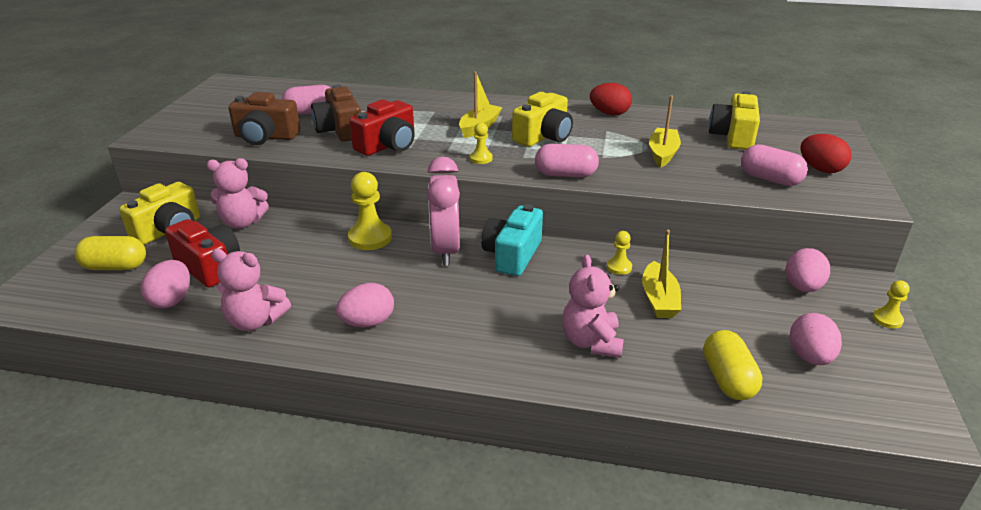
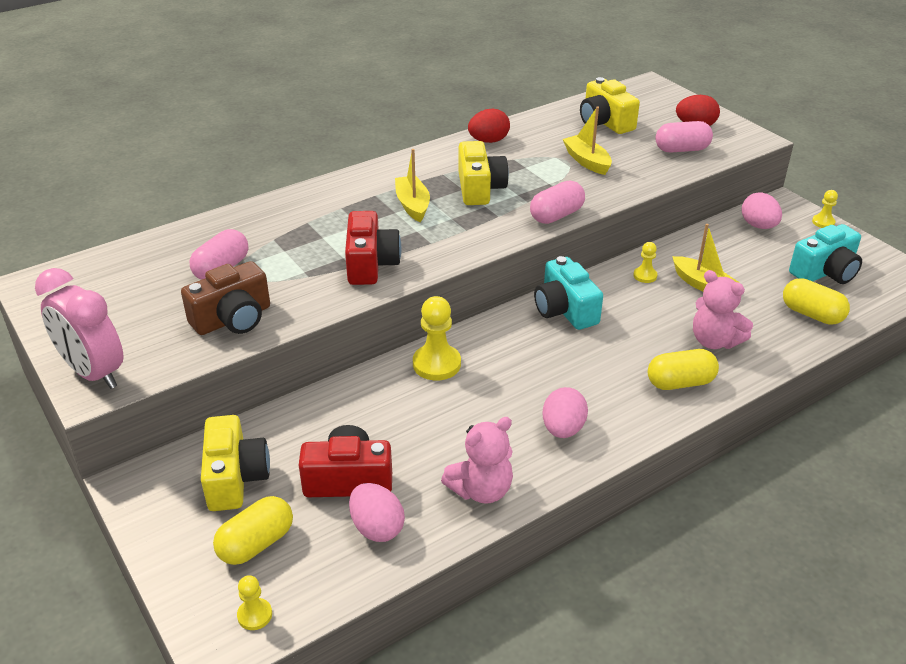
camera: 45 degrees left, 5 degrees up
(242, 222) = (294, 423): pink teddy bear -> none
(340, 130) = (293, 272): brown camera -> none
(445, 250) = (513, 337): pink clock -> pink clock (94, 373)
(481, 158) = (471, 235): yellow pawn -> yellow pawn (255, 615)
(506, 351) = (680, 383): none -> yellow capsule
(809, 357) = (825, 272): pink egg -> turquoise camera

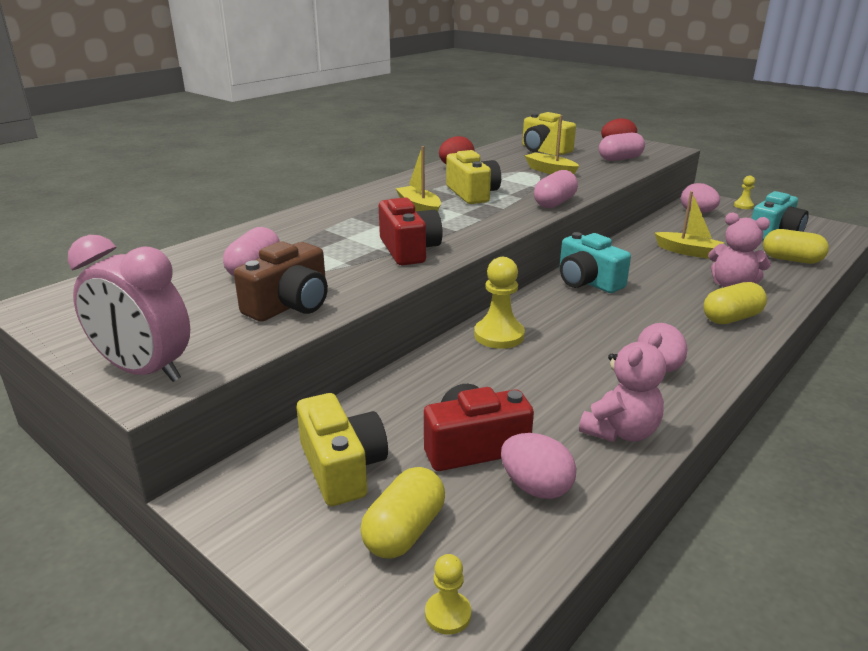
camera: 15 degrees left, 10 degrees down
(645, 276) = (636, 252): yellow pawn -> none

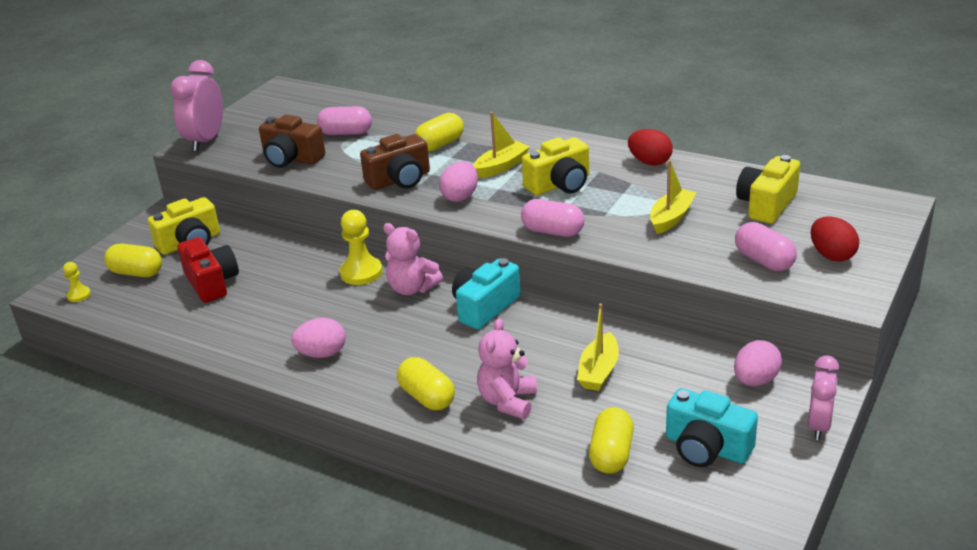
camera: 80 degrees right, 5 degrees up
(344, 227) = (440, 144): none -> yellow capsule
(409, 250) = (399, 180): red camera -> brown camera
(536, 487) = (171, 310): pink egg -> pink egg (460, 196)
(620, 431) = (230, 339): pink teddy bear -> pink teddy bear (412, 288)
(743, 206) = (819, 425): yellow pawn -> pink clock

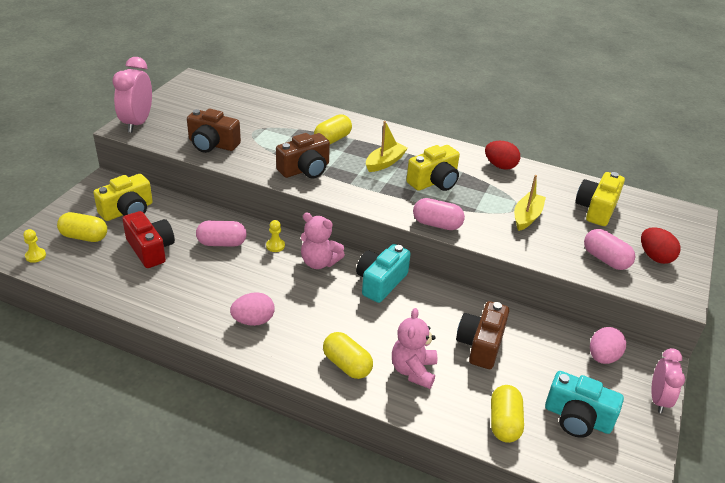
camera: 10 degrees left, 5 degrees up
(346, 133) = (254, 124): pink capsule -> pink capsule (222, 243)
(361, 272) = (275, 246): yellow pawn -> yellow pawn, size x0.54
(460, 196) = (357, 188): pink egg -> none
(599, 371) = (481, 345): yellow boat -> brown camera

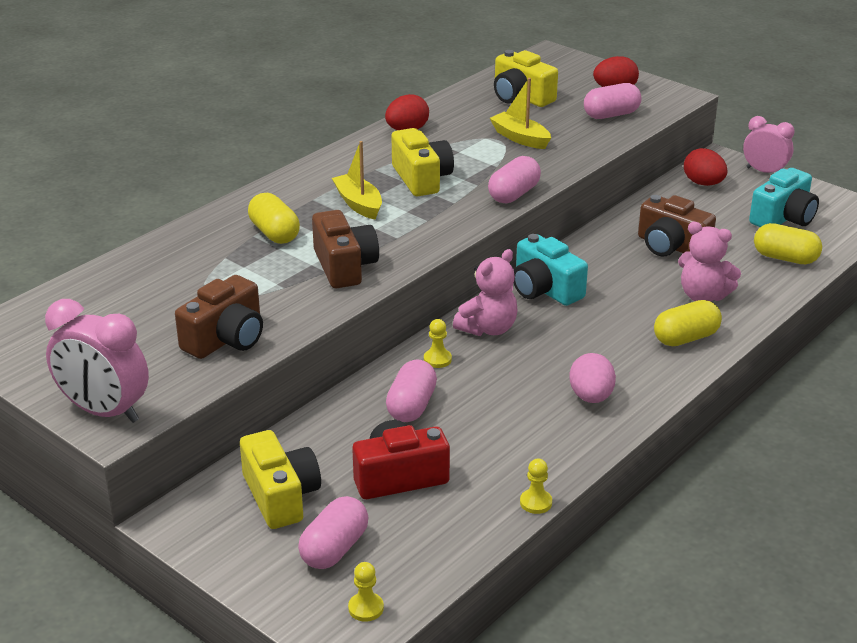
camera: 70 degrees left, 5 degrees down
(84, 237) = (334, 549): yellow capsule -> pink capsule
(133, 308) = (536, 502): none -> yellow pawn
(602, 357) = (703, 183): pink egg -> red egg

